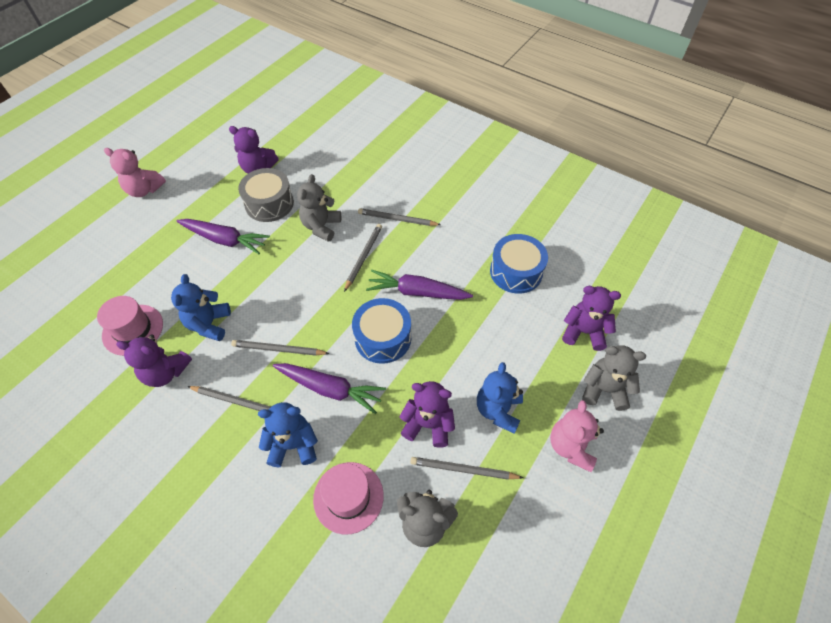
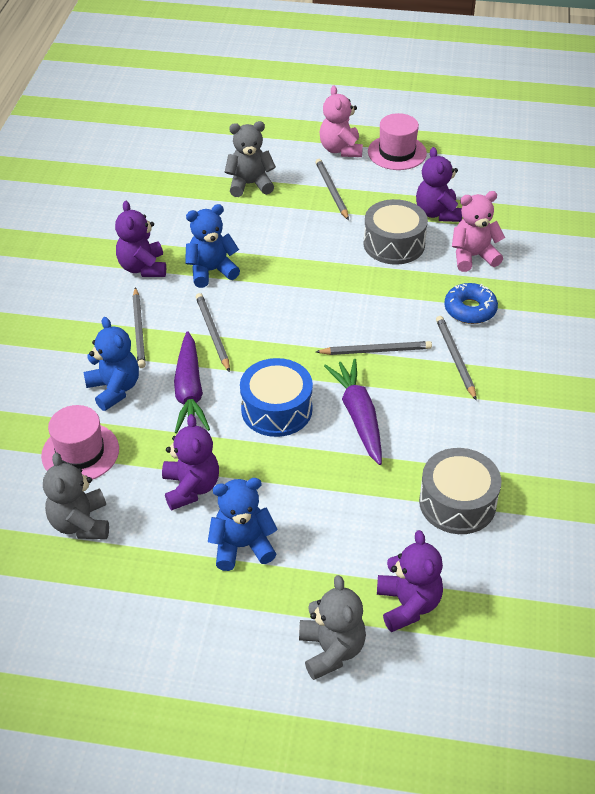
camera: 65 degrees right, 10 degrees down
(133, 329) = (174, 225): pink hat -> pink hat (397, 152)
(225, 240) = (320, 234): purple carrot -> none
(321, 227) = (393, 298): grey teddy bear -> grey teddy bear (250, 184)
(359, 193) = (470, 309): none -> blue donut
(463, 470) = (153, 537): grey pencil -> grey pencil (331, 191)
(516, 272) = (457, 503): blue drum -> grey drum
(571, 446) = (231, 633): pink teddy bear -> pink teddy bear (473, 256)

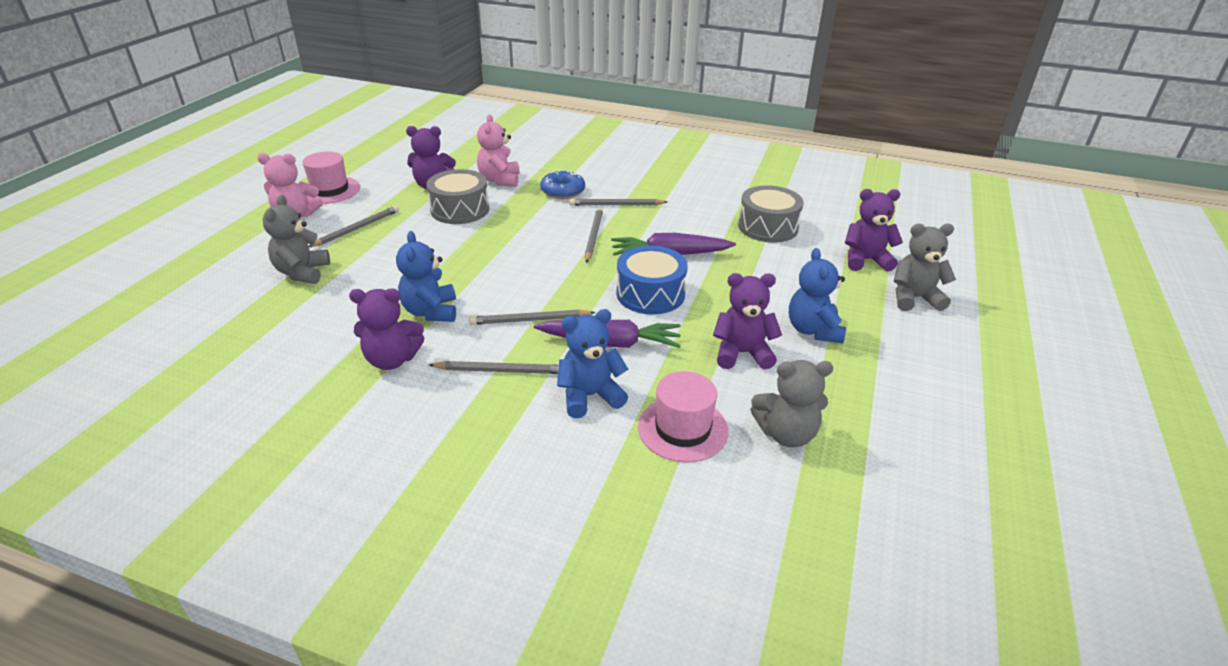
camera: 80 degrees left, 10 degrees down
(331, 191) = (357, 229): grey pencil -> grey pencil turned 135 degrees clockwise

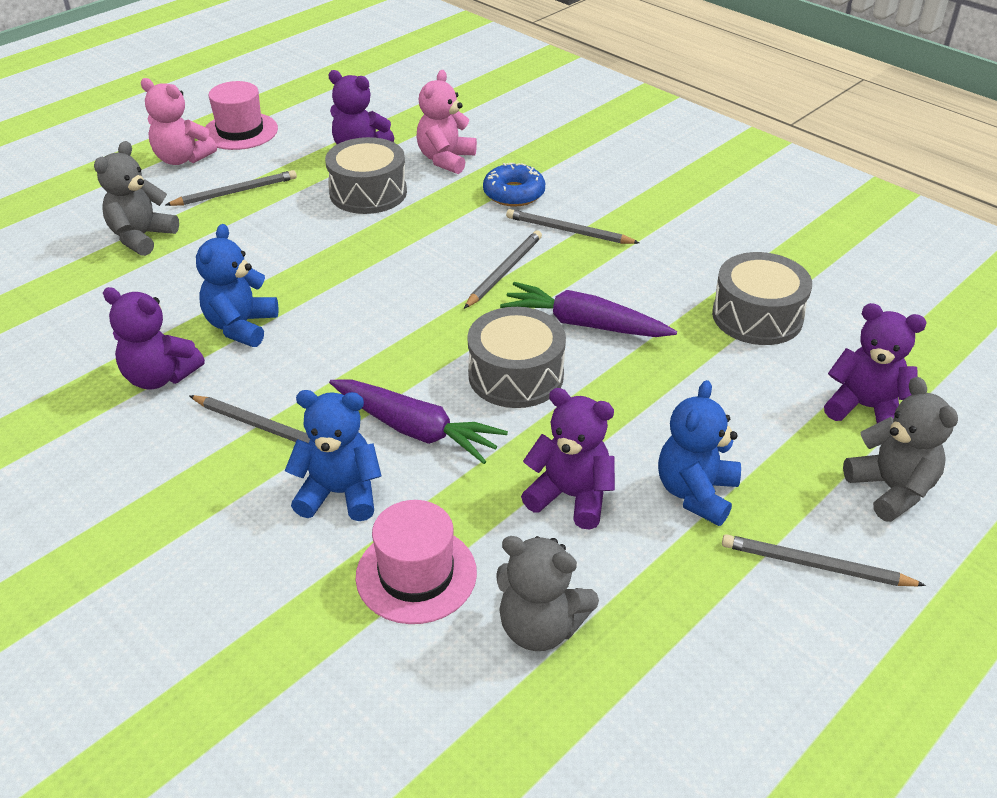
camera: 25 degrees right, 5 degrees up
(530, 320) = (343, 370): grey pencil -> grey pencil (815, 565)
(650, 294) = (516, 375): blue drum -> grey drum
(914, 298) = (891, 489): grey teddy bear -> grey teddy bear turned 45 degrees clockwise

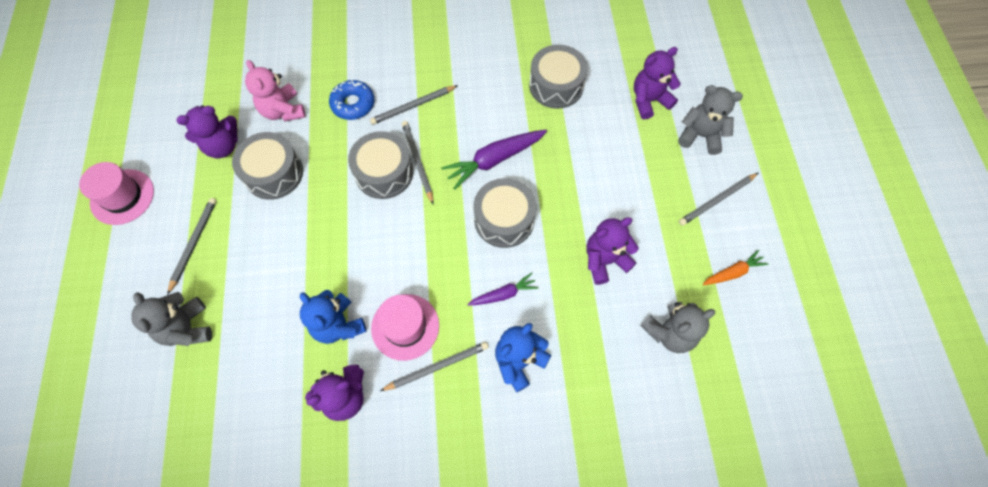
camera: 50 degrees left, 25 degrees up
(182, 159) = (118, 251): pink teddy bear -> none
(415, 430) = (503, 294): purple carrot -> purple carrot, size x0.58
(416, 574) = (600, 362): pink hat -> pink hat (405, 326)
(460, 257) = (384, 173): none -> grey drum
(696, 493) = (644, 209): blue teddy bear -> none
(723, 651) = (733, 272): none -> orange carrot

